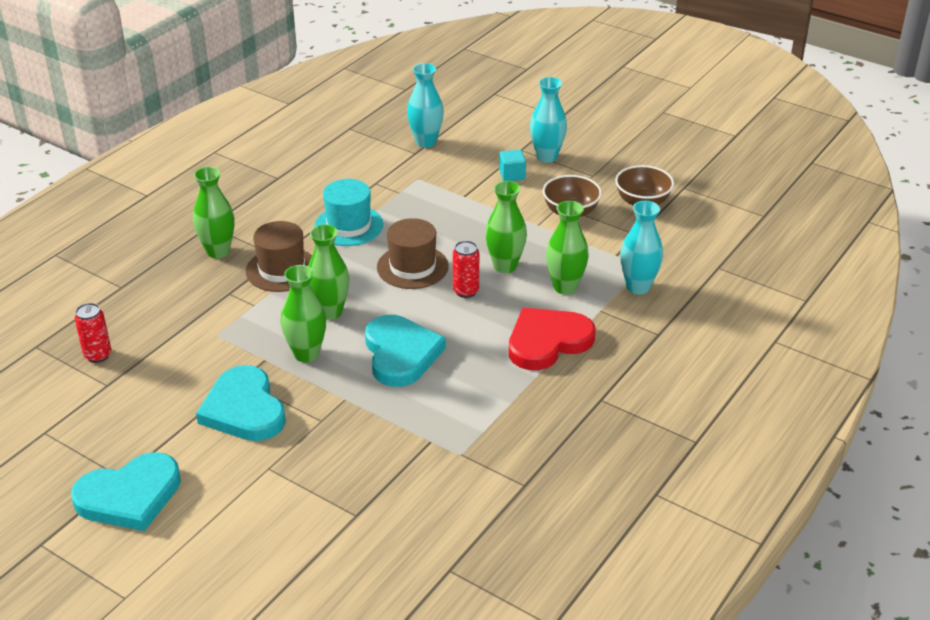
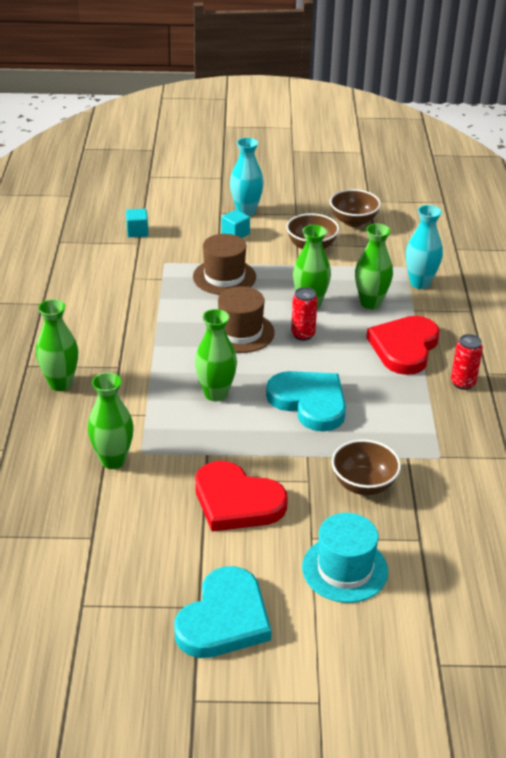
camera: 35 degrees left, 0 degrees up
(98, 355) = (53, 516): red can -> red can (463, 383)
(244, 409) = (236, 501): turquoise heart -> red heart
(281, 270) = (135, 376): brown hat -> brown hat (224, 277)
(306, 354) = (236, 435): green vase -> green vase (113, 460)
(348, 226) = (150, 320): turquoise hat -> turquoise hat (345, 569)
(364, 445) = (363, 484): none -> brown bowl
(426, 142) = (137, 232): turquoise vase -> turquoise cube

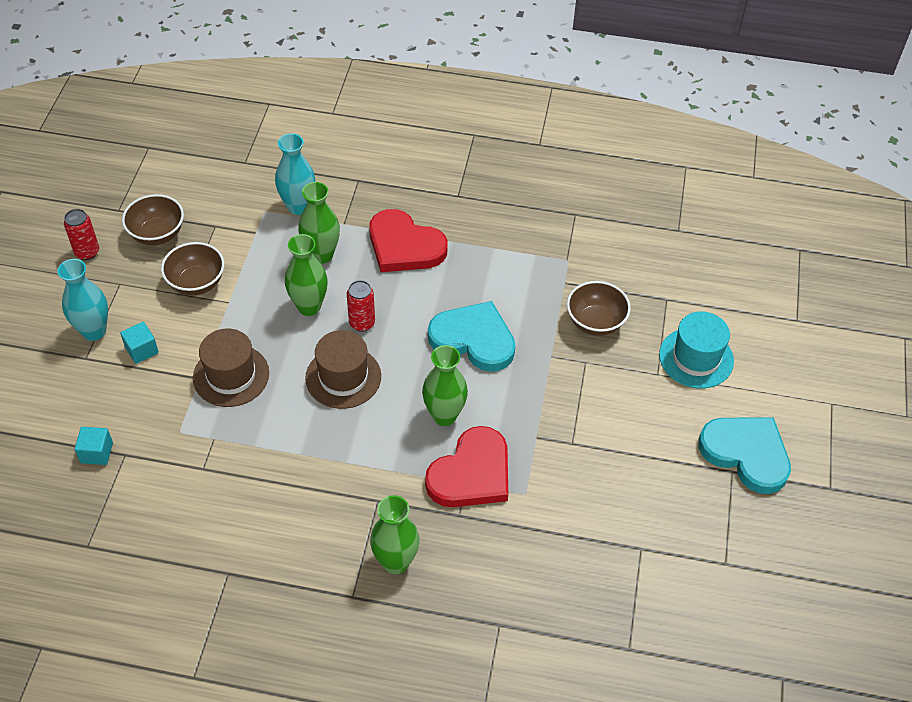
camera: 80 degrees left, 15 degrees up
(113, 460) = (533, 520): green vase -> none
(236, 501) = (605, 422): red heart -> red heart (471, 473)
(309, 402) = (473, 339): turquoise heart -> turquoise heart turned 60 degrees clockwise
(463, 383) = (469, 217): red can -> red can (87, 252)

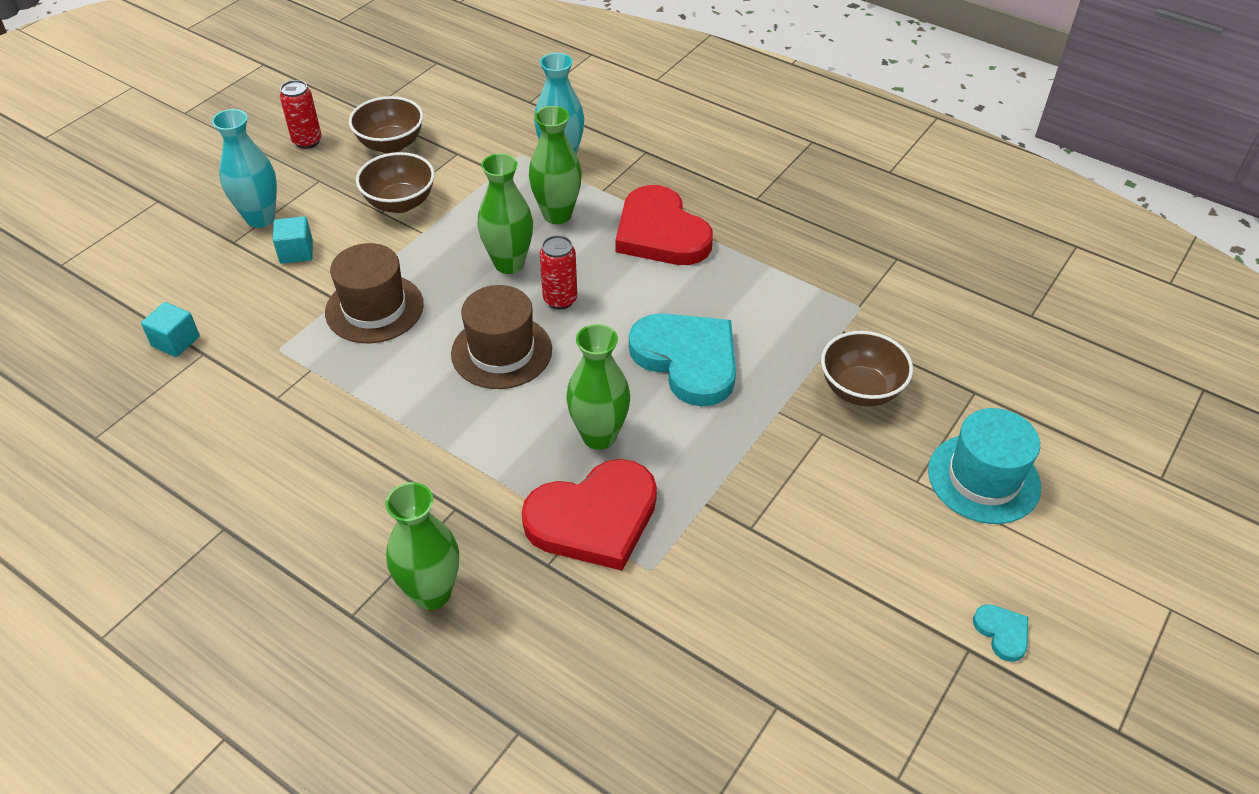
camera: 25 degrees right, 5 degrees down
(746, 454) = (1002, 633): turquoise heart -> turquoise heart, size x0.41

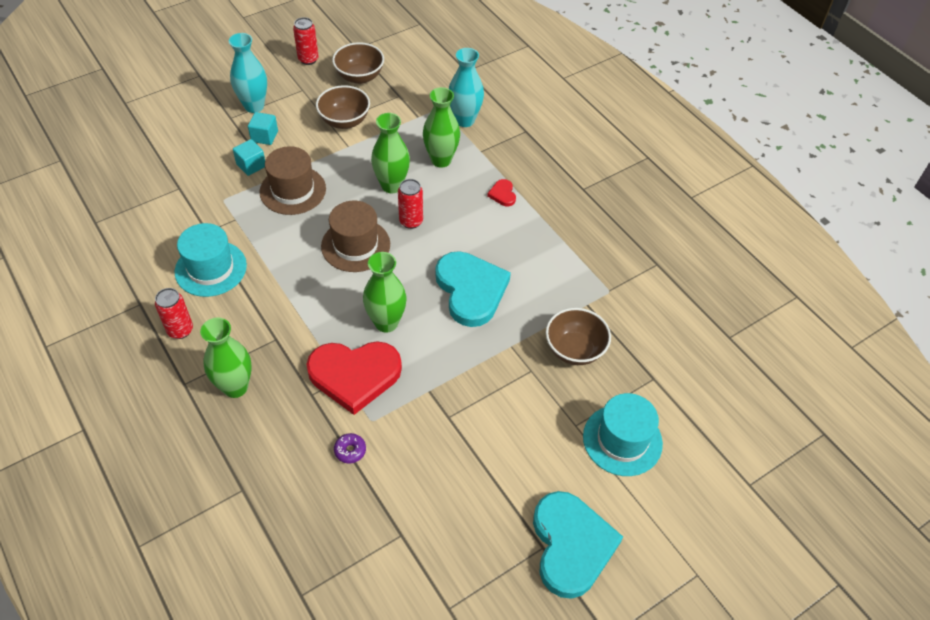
camera: 20 degrees right, 5 degrees up
(176, 341) = (167, 175): turquoise cube -> turquoise cube (251, 165)
(306, 543) = (180, 330): none -> red can
(308, 445) = (210, 268): none -> turquoise hat
(644, 620) = (350, 451): none -> purple donut
(660, 233) = (502, 194): red heart -> red heart, size x0.41
(1002, 633) = (571, 545): turquoise heart -> turquoise heart, size x2.42

